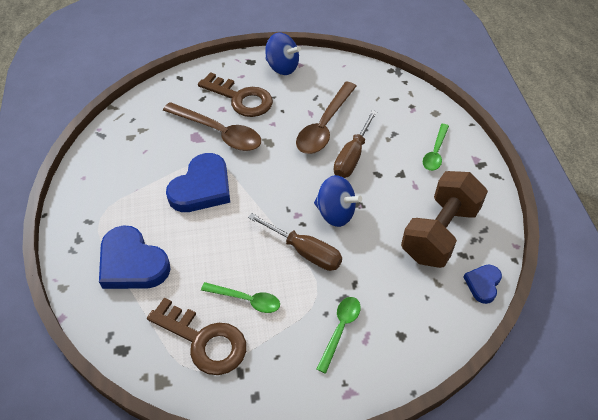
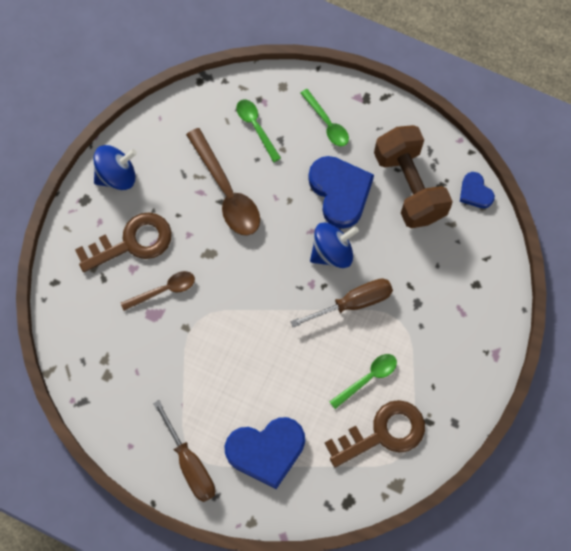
camera: 55 degrees left, 20 degrees up
(202, 187) = (222, 345): blue heart -> blue heart (340, 192)
(219, 133) = (164, 290): brown spoon -> brown spoon, size x0.58
(340, 329) = (442, 324): green spoon -> green spoon (256, 127)
(352, 157) = (281, 195): brown screwdriver -> brown screwdriver (190, 464)

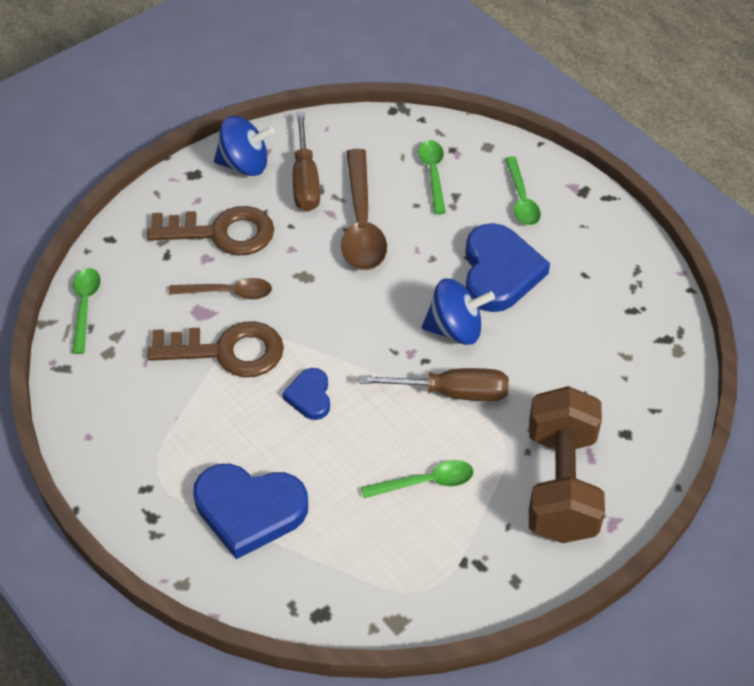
camera: 25 degrees right, 20 degrees down
(69, 346) = (85, 306): none -> green spoon
(190, 464) = (147, 486): brown screwdriver -> brown screwdriver (305, 181)
(382, 433) = (411, 552): brown key -> brown key (227, 351)
(409, 186) = (590, 297): brown dumbbell -> brown dumbbell (560, 484)
(475, 192) = (674, 333): blue heart -> blue heart (309, 396)

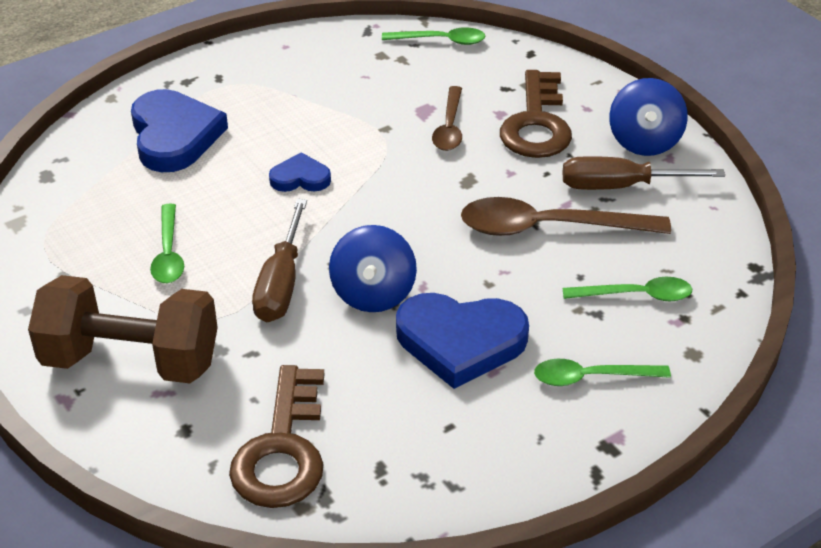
camera: 95 degrees right, 10 degrees down
(227, 351) = (370, 125): brown key -> brown key (283, 449)
(249, 510) = (174, 136): blue heart -> blue heart turned 150 degrees clockwise

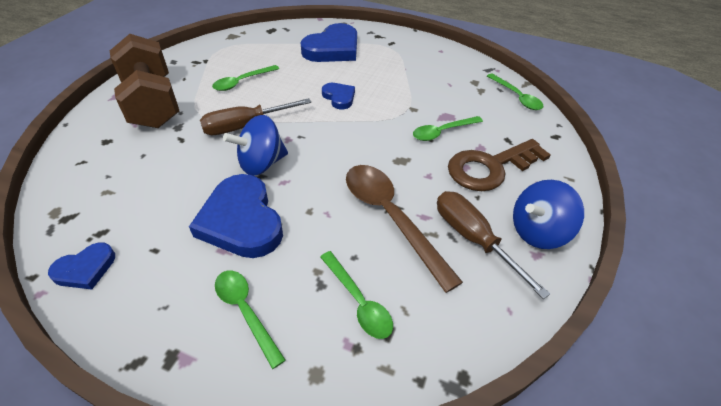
camera: 55 degrees right, 5 degrees up
(283, 449) = (103, 183): brown key -> none
(434, 492) = (85, 269): none -> blue heart
(449, 127) = (442, 132): brown spoon -> green spoon

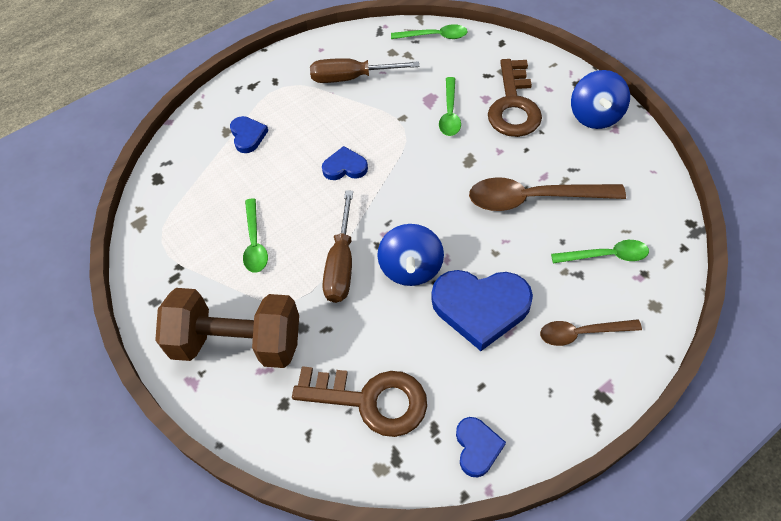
camera: 55 degrees left, 10 degrees up
(120, 184) = (370, 400): none -> brown key
(245, 311) = (582, 333): green spoon -> brown spoon
(333, 49) = (248, 136): blue heart -> blue heart, size x0.52
(472, 238) = (581, 157): brown screwdriver -> brown screwdriver (350, 78)

